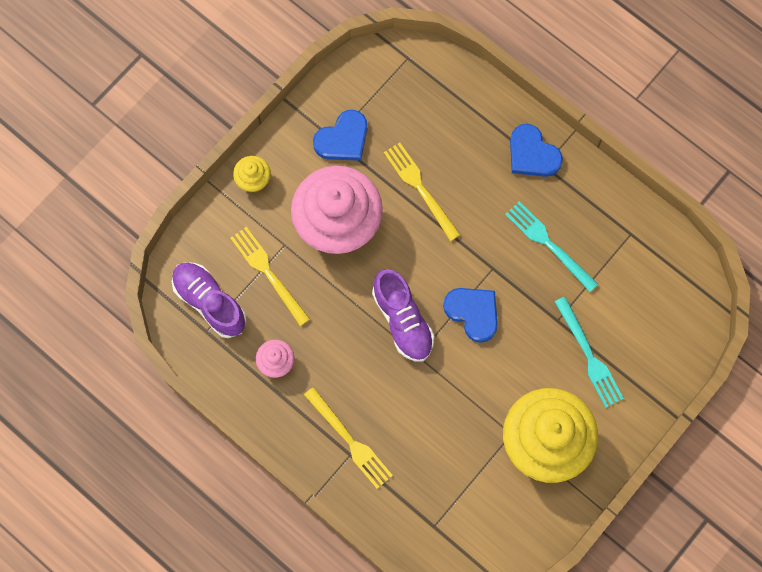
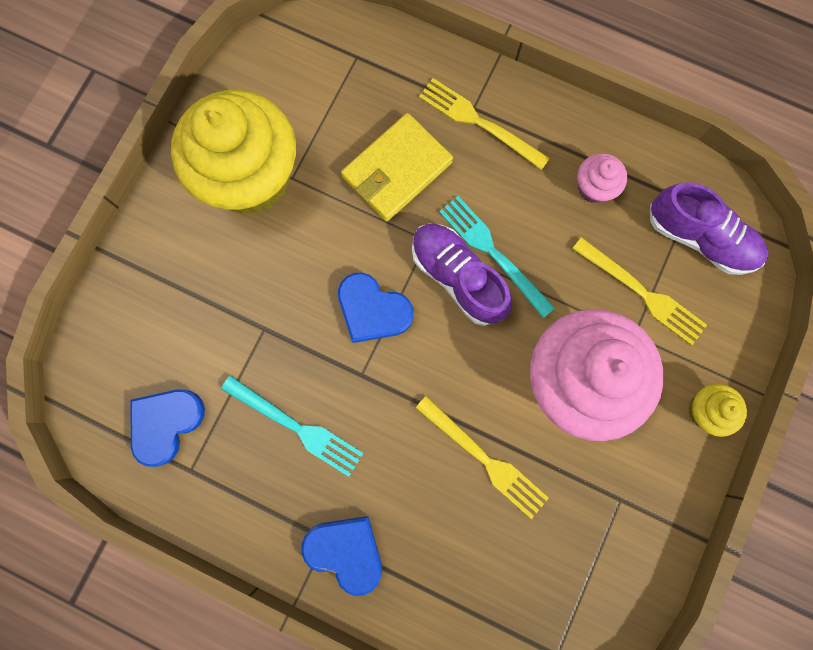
camera: 165 degrees right, 5 degrees up
(343, 139) = (608, 502): blue heart -> blue heart (165, 424)
(427, 418) = (396, 170): none -> yellow wallet
(589, 356) = (216, 294): turquoise fork -> turquoise fork (493, 252)

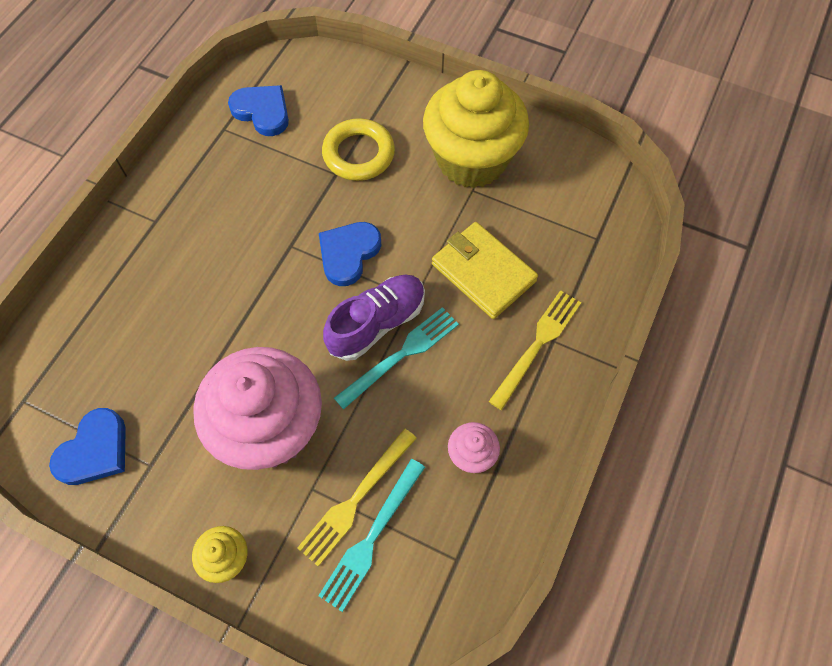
camera: 90 degrees right, 15 degrees down
(237, 303) = (358, 154): none -> yellow ring
(296, 427) = (250, 199): turquoise fork -> turquoise fork (371, 537)
(346, 551) = (142, 235): blue heart -> blue heart (95, 450)
(484, 459) = (204, 344): yellow fork -> none
(699, 238) = (416, 567): purple shoe -> none

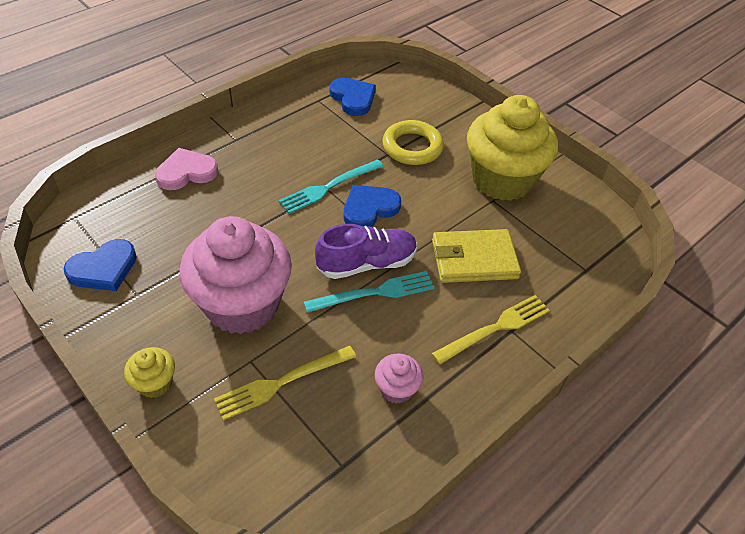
camera: 20 degrees right, 15 degrees down
(121, 288) = (186, 172): none -> pink heart
(371, 537) = (278, 417): turquoise fork -> turquoise fork (328, 187)
(483, 272) = (474, 259): yellow wallet -> yellow wallet turned 75 degrees counterclockwise

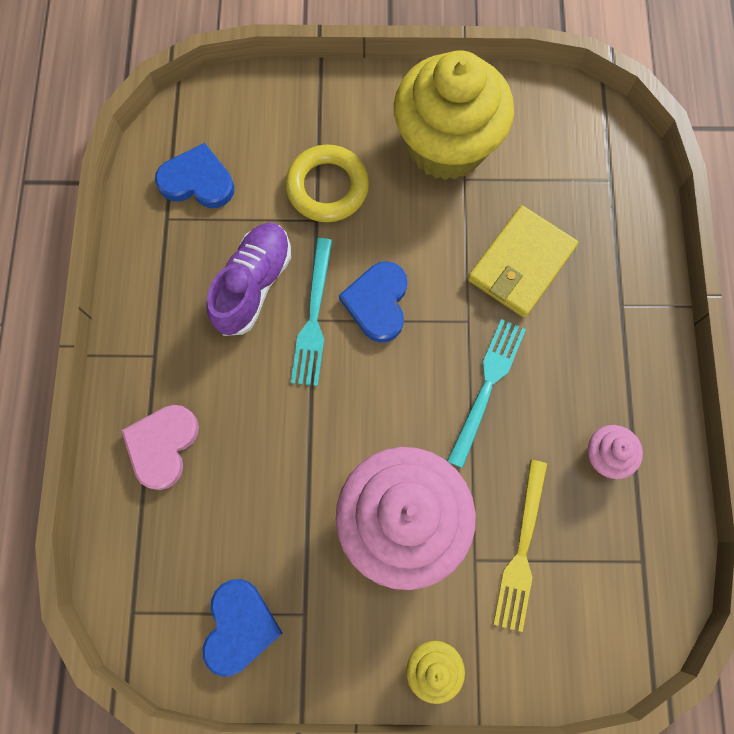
camera: 45 degrees left, 25 degrees up
(367, 263) = (446, 364): purple shoe -> purple shoe (253, 285)
(495, 328) = (609, 317): yellow fork -> none

